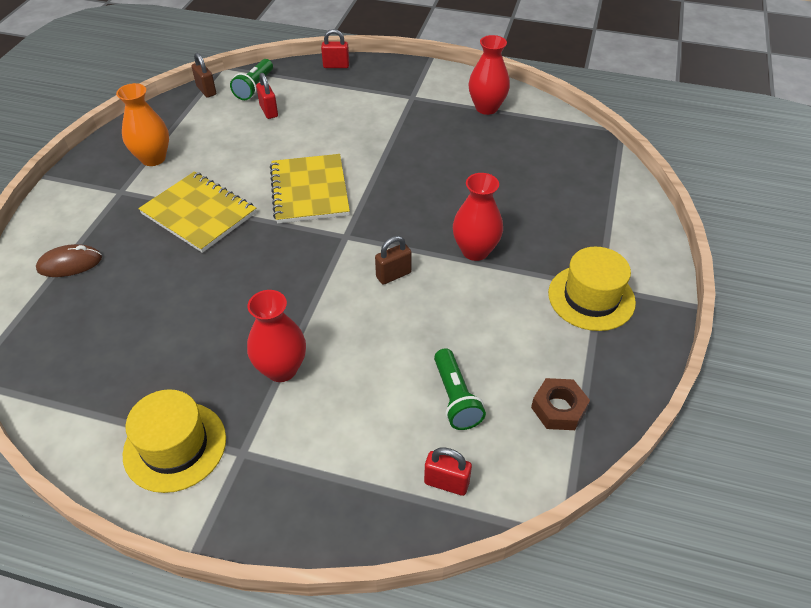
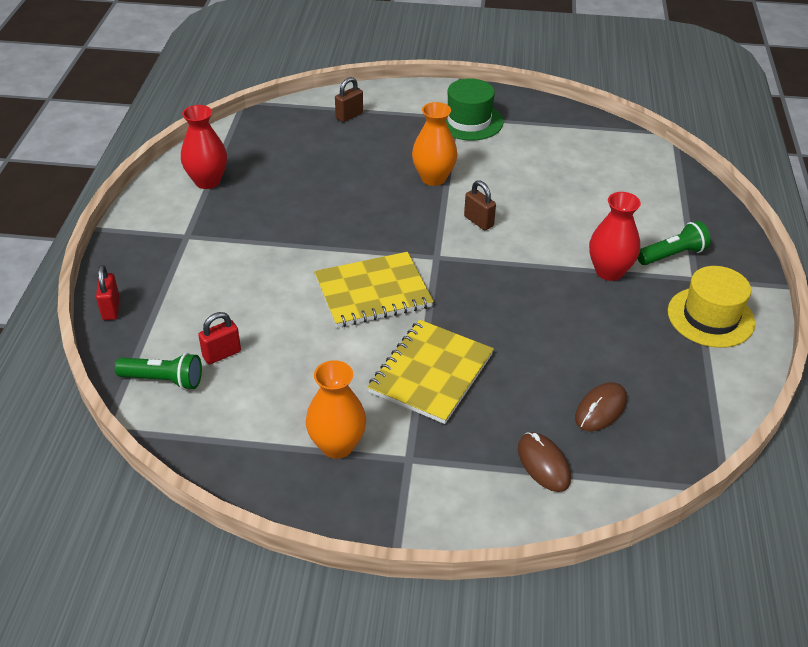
camera: 100 degrees left, 5 degrees down
(103, 314) = (600, 409): none -> brown mouse
(206, 90) = (172, 431): brown padlock -> brown padlock (349, 116)
(446, 483) = (664, 179): red padlock -> none
(455, 398) = (593, 179): green flashlight -> green flashlight (672, 255)
(475, 251) = (433, 178): red vase -> orange vase
(558, 408) = (580, 135): brown nut -> none
(591, 297) = (469, 121): yellow hat -> green hat

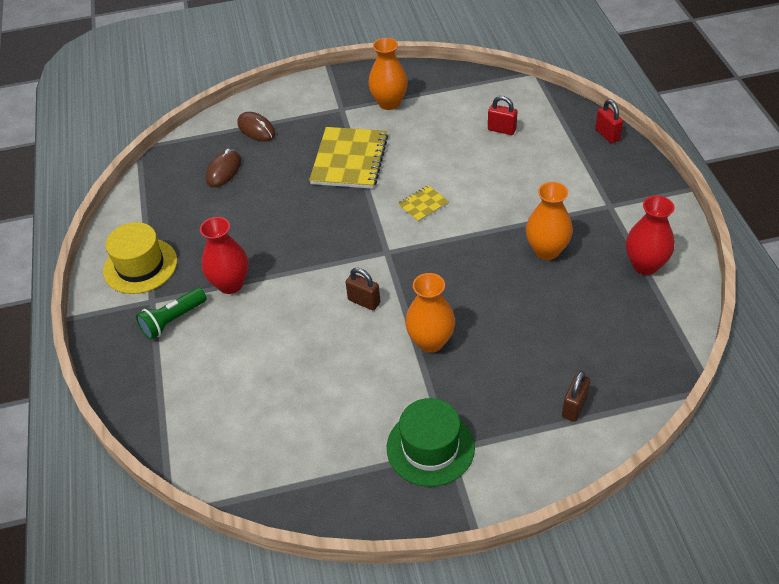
camera: 165 degrees right, 5 degrees up
(163, 380) = (525, 104): green flashlight -> none
(222, 354) = (501, 130): red padlock -> red padlock turned 75 degrees clockwise
(282, 215) = (546, 250): none -> orange vase
(373, 292) = (423, 204): yellow notebook -> yellow notebook, size x0.48

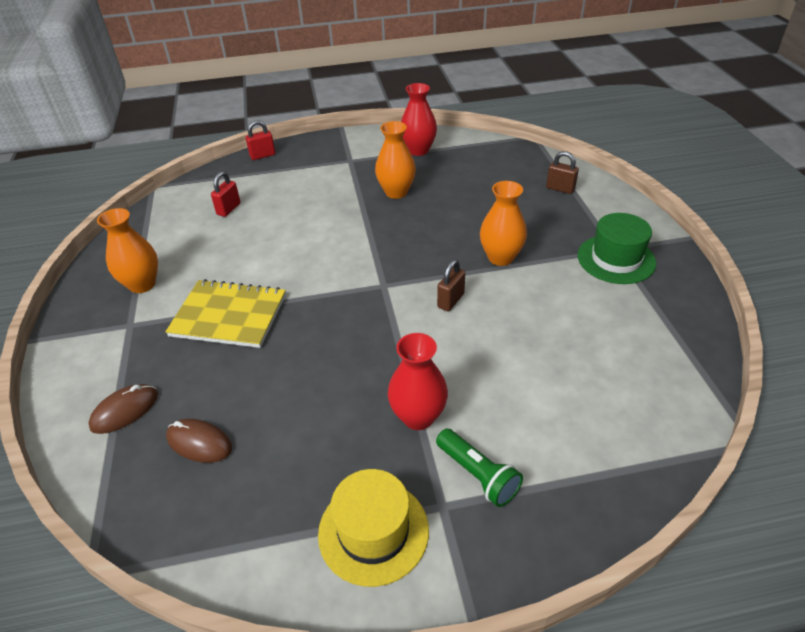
camera: 90 degrees left, 5 degrees down
(423, 204) = (320, 260): yellow notebook -> none

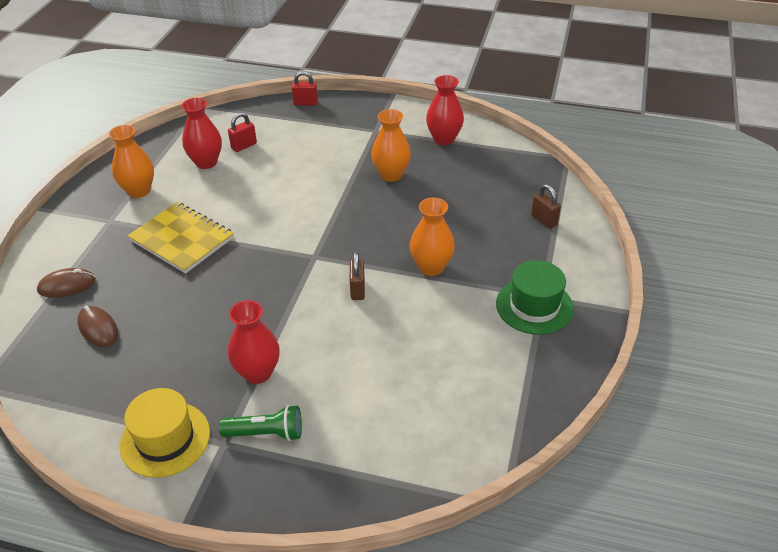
camera: 25 degrees right, 0 degrees up
(199, 235) = (206, 162): none -> red vase
(450, 300) = (357, 290): brown padlock -> brown padlock turned 60 degrees counterclockwise
(477, 475) = (266, 433): green flashlight -> green flashlight turned 75 degrees counterclockwise

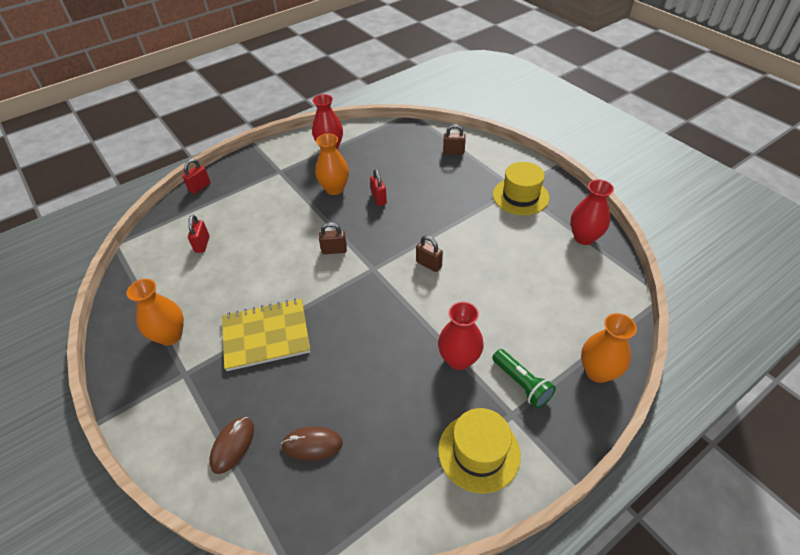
camera: 50 degrees left, 5 degrees up
(206, 162) = (192, 276): red vase -> red vase (584, 237)
(266, 433) = (521, 384): green flashlight -> green flashlight turned 105 degrees clockwise
(313, 220) = (334, 250): none -> brown padlock
(410, 209) = (379, 198): none -> red padlock
(431, 267) = (444, 219): orange vase -> orange vase (597, 371)
(534, 306) = (520, 196): green hat -> yellow hat

